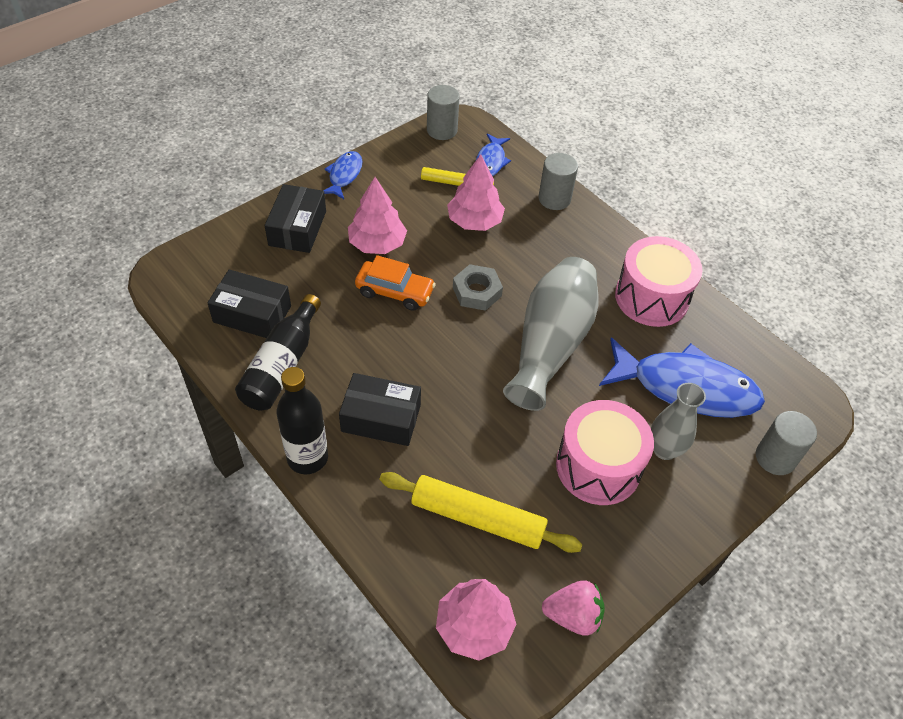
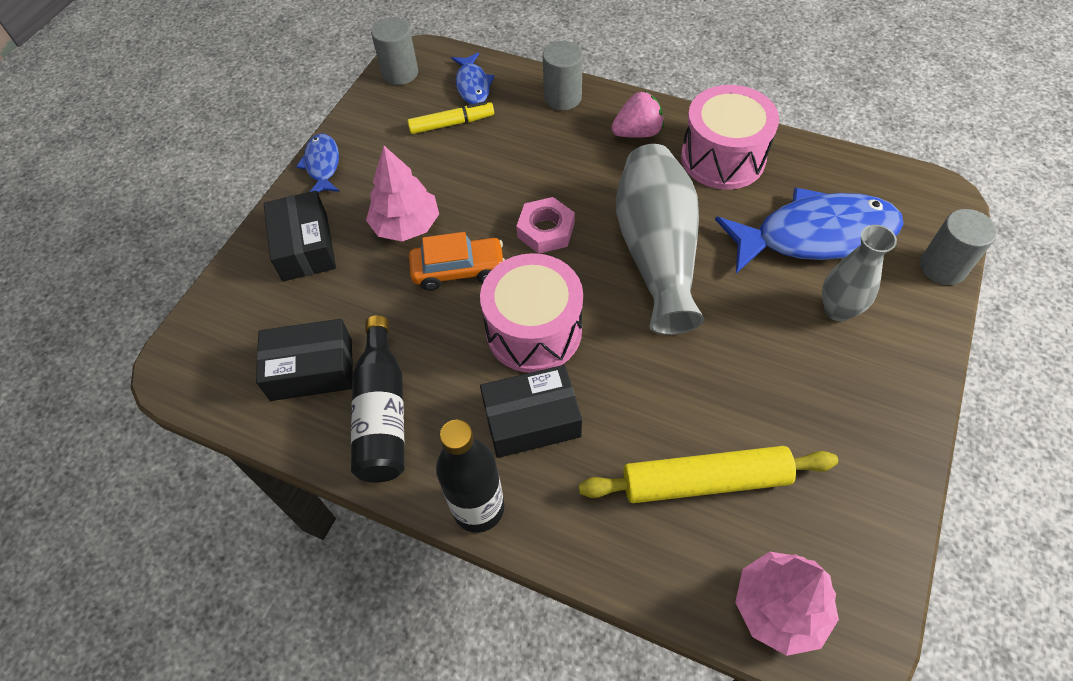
camera: 20 degrees left, 5 degrees up
(474, 221) = (496, 156): pink tree -> none
(477, 292) = (546, 230): grey nut -> pink nut
(572, 616) = (868, 538): pink strawberry -> pink strawberry (637, 133)
(598, 466) = (787, 360): pink drum -> pink drum (534, 331)

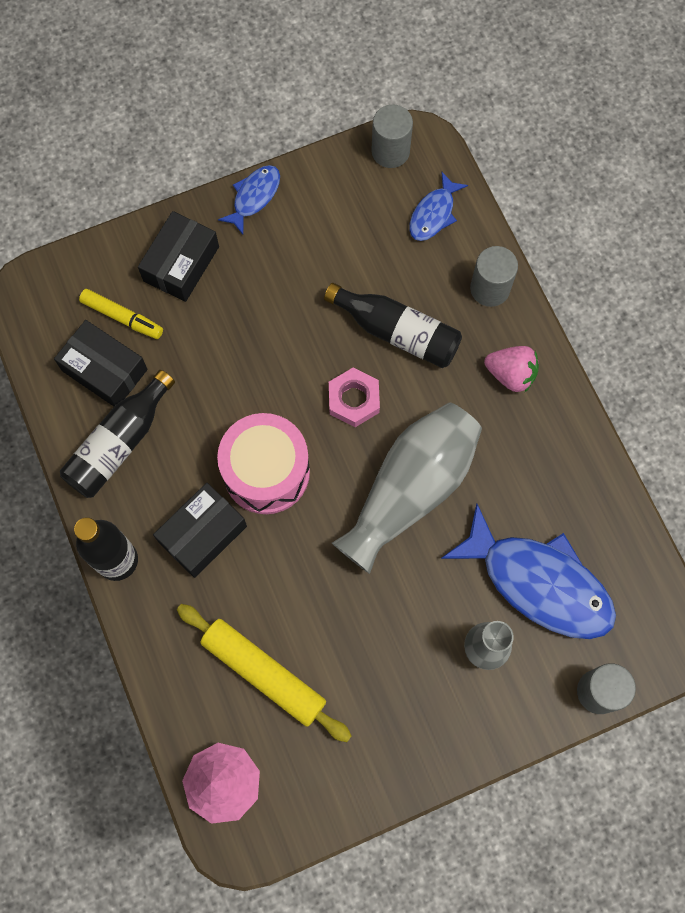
camera: 40 degrees right, 15 degrees up
(406, 225) = (263, 307): pink tree -> none
(451, 124) = (381, 240): yellow marker -> yellow marker (122, 317)
(458, 270) = (263, 378): orange car -> none
(528, 167) = (397, 332): none -> black bottle
(531, 420) = (202, 534): black box -> black box turned 75 degrees counterclockwise
(723, 158) = (549, 456): pink drum -> none

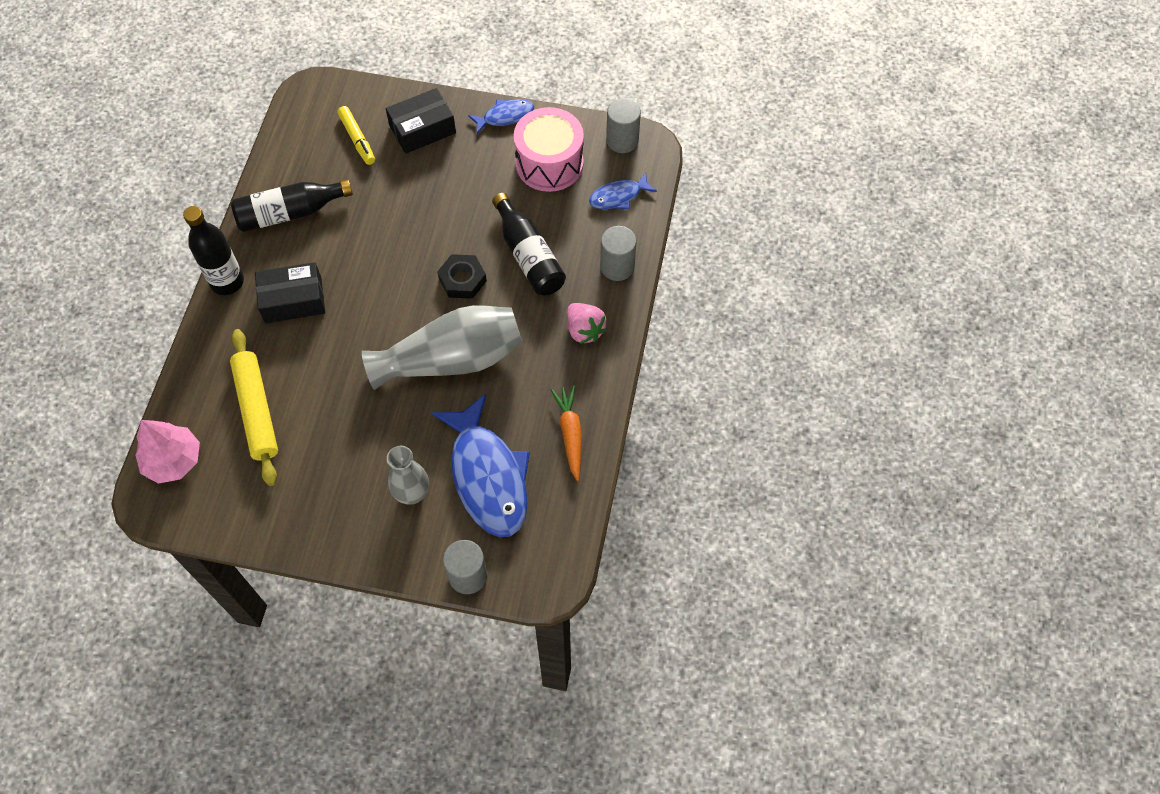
camera: 35 degrees right, 10 degrees down
(104, 370) = (319, 164): black box -> none
(266, 472) = (366, 288): pink drum -> pink drum (549, 163)
(353, 400) = (462, 280): pink nut -> black nut
(580, 488) = (570, 434): none -> orange carrot

